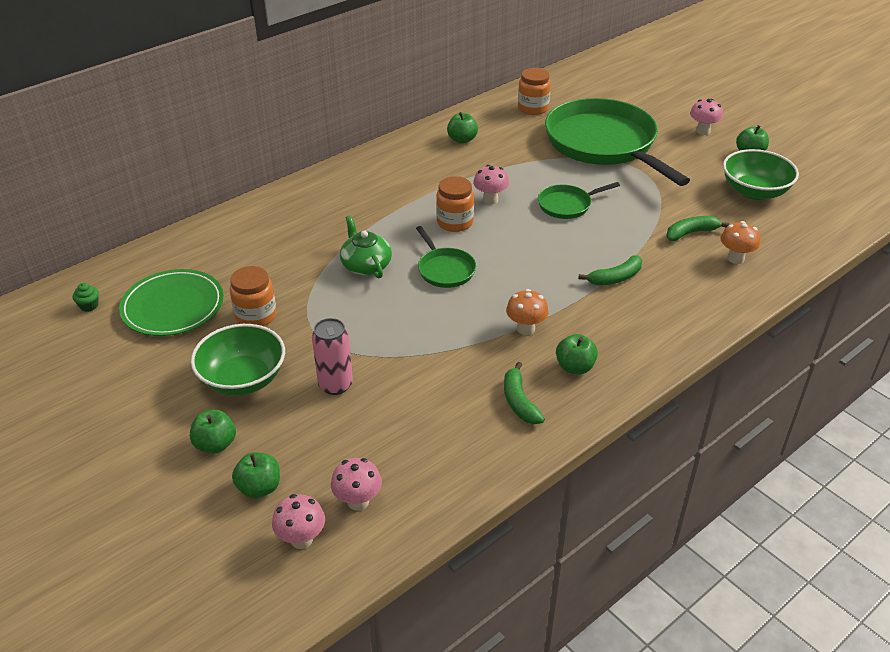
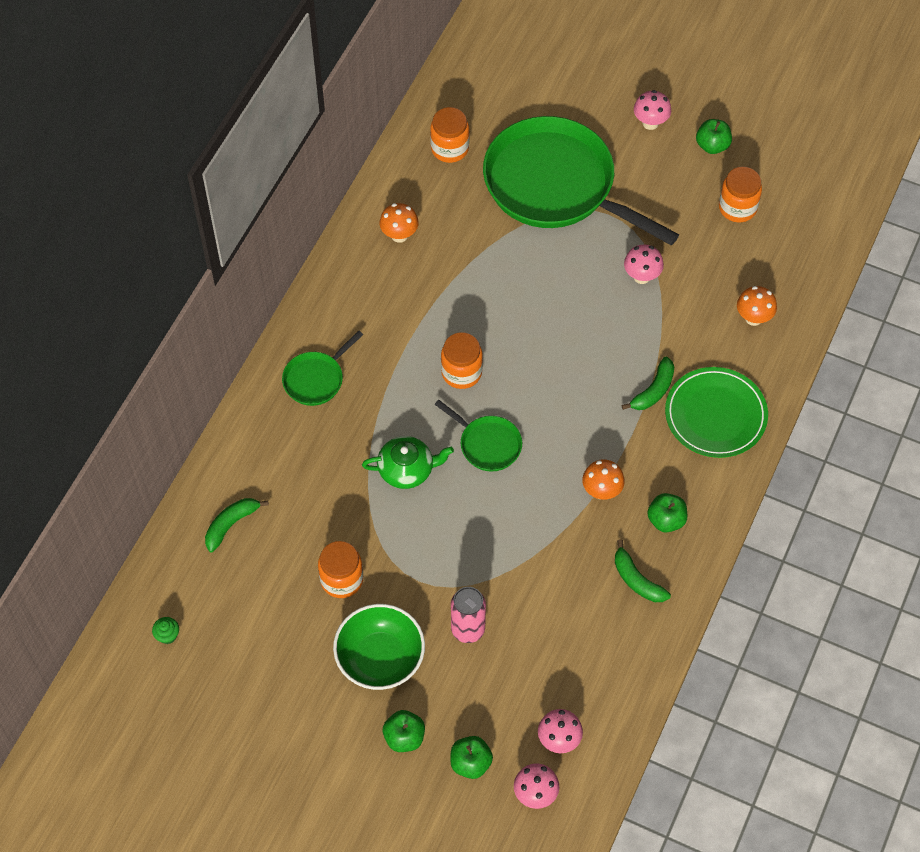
camera: 25 degrees left, 20 degrees up
(173, 306) = (252, 601): green plate -> green plate (715, 415)
(366, 265) = (407, 469): green teapot -> green teapot turned 135 degrees clockwise
(462, 140) = (399, 235): green apple -> orange mushroom
(490, 200) = (480, 324): pink mushroom -> pink mushroom (641, 276)
(567, 205) = (561, 301): green pan -> green pan (316, 379)
(691, 233) = (699, 297): green banana -> green banana (231, 524)
(754, 191) = (737, 208): green bowl -> orange jar

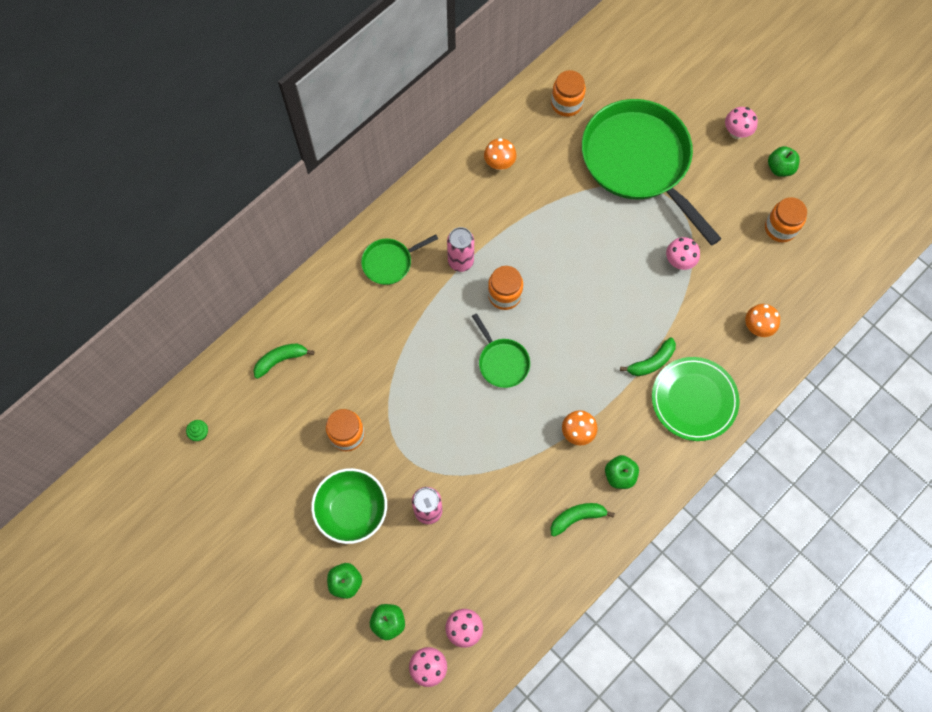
camera: 20 degrees right, 10 degrees up
(397, 352) = (460, 261): none -> pink can
(407, 469) = (431, 361): green teapot -> none
(637, 580) = (577, 517): green banana -> green banana turned 90 degrees clockwise

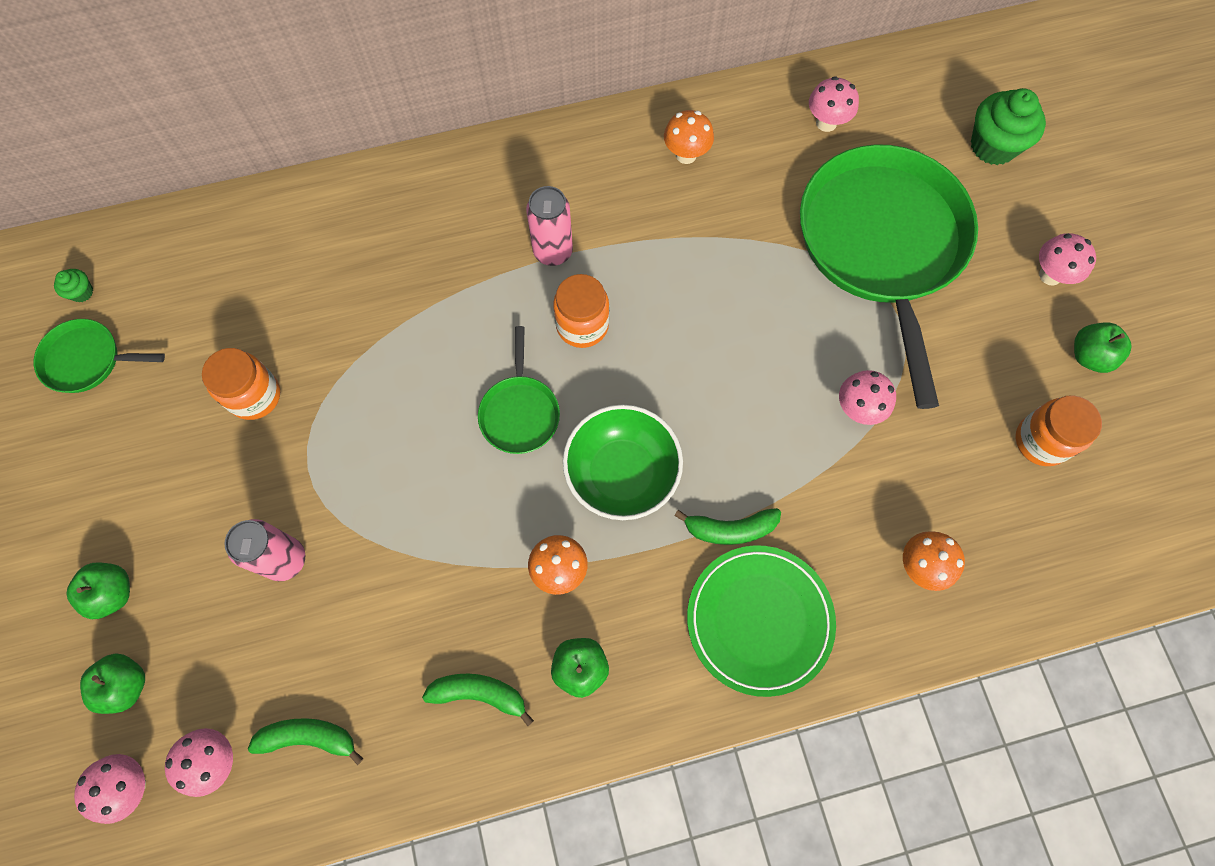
camera: 30 degrees right, 0 degrees up
(280, 360) = (242, 255): green banana -> green banana (309, 737)
(352, 510) = (190, 499): green bowl -> green bowl (622, 472)
(389, 262) = (460, 206): green pan -> green pan (87, 360)
(566, 104) = (826, 123): orange jar -> pink mushroom
(665, 71) = (993, 146): none -> green cupcake

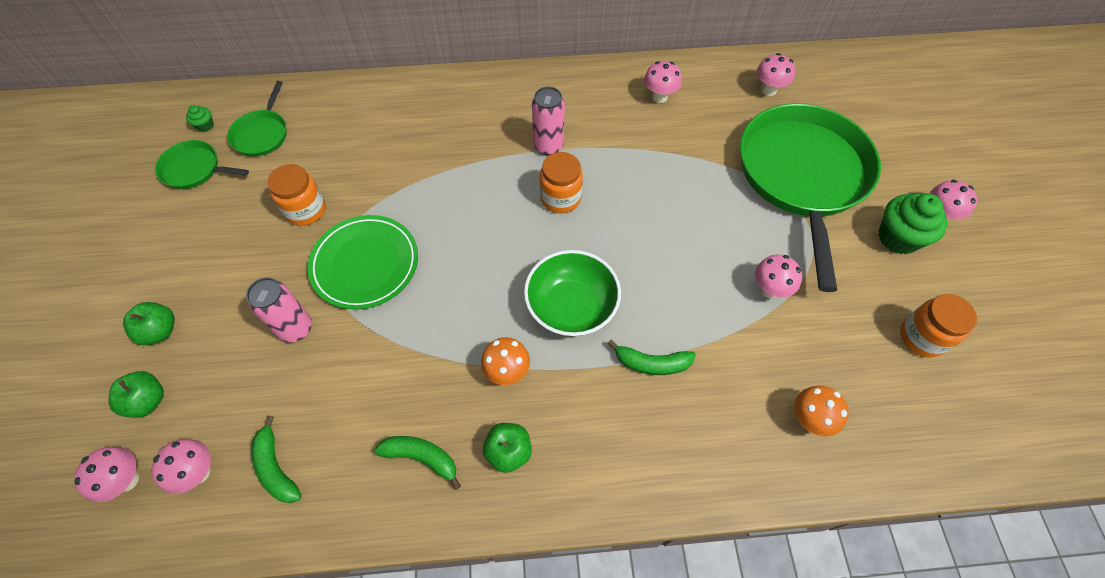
camera: 10 degrees right, 10 degrees down
(309, 737) = (276, 467): green banana -> green banana turned 135 degrees counterclockwise
(520, 413) = (500, 252): green pan -> green pan (262, 134)
(686, 155) = (659, 97): orange mushroom -> pink mushroom
(759, 620) = (665, 439): green plate -> green plate (365, 264)
(993, 146) = (897, 121): green cupcake -> green cupcake (898, 238)
(1089, 356) = (967, 279): green apple -> none

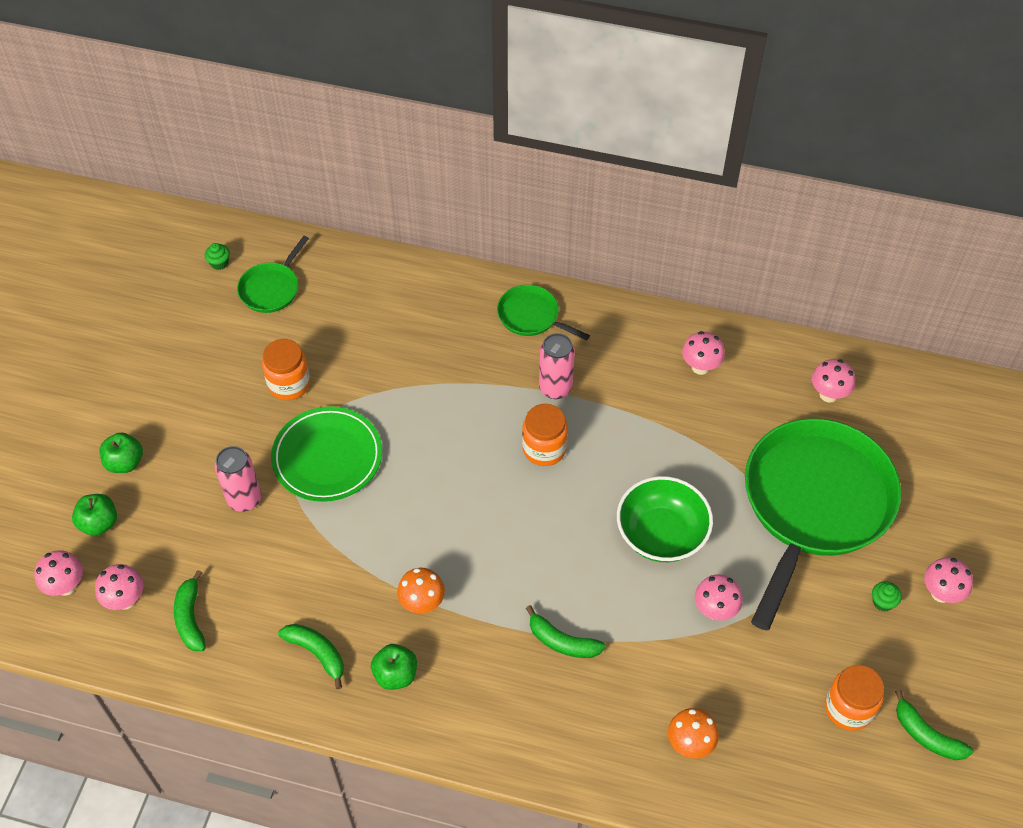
camera: 20 degrees right, 5 degrees down
(194, 169) = (196, 308): green pan -> green pan (531, 316)
(571, 307) = (508, 562): green bowl -> green bowl (661, 534)
(898, 238) = (882, 602): green cupcake -> green cupcake, size x0.46
(995, 338) = (926, 735): none -> green banana

